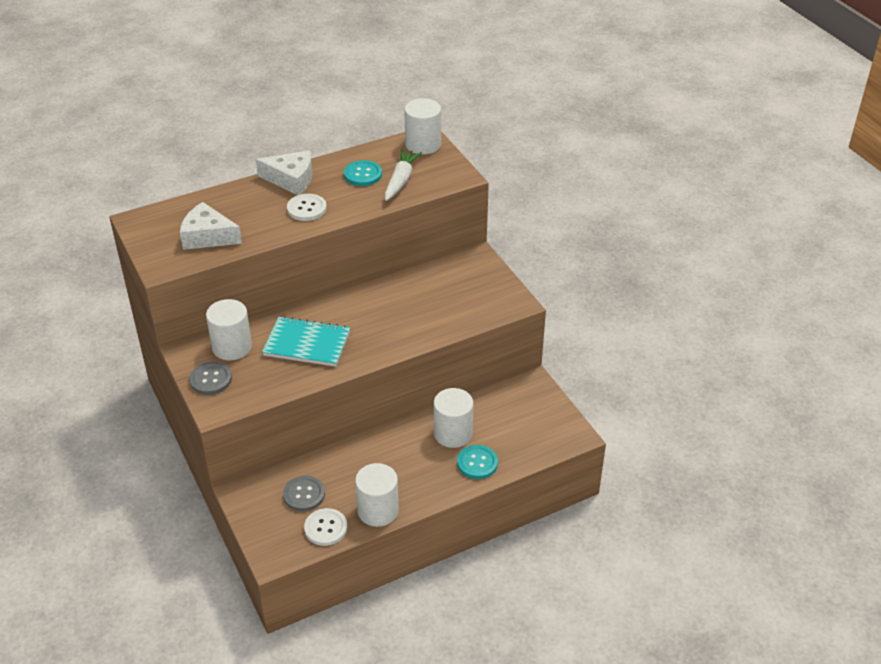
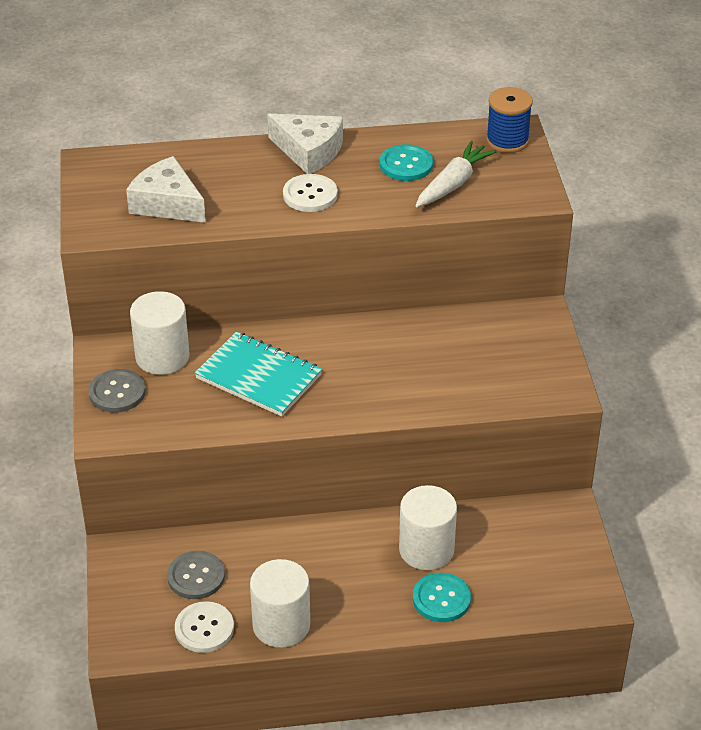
camera: 20 degrees right, 0 degrees up
(423, 144) = (507, 140): white cylinder -> blue spool

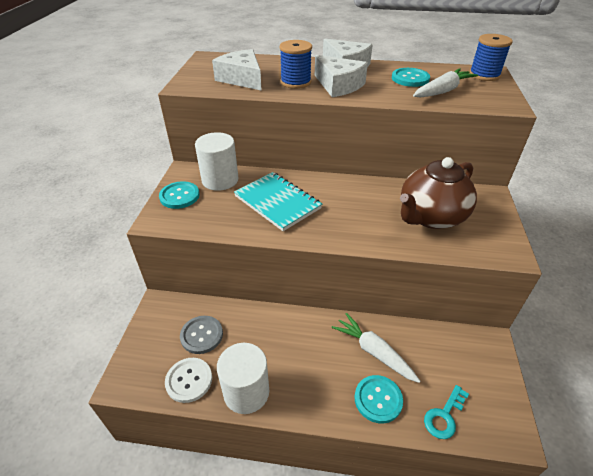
camera: 15 degrees right, 0 degrees up
(117, 392) = (179, 196): grey button -> turquoise button
(247, 198) = (295, 82): none -> blue spool
(310, 195) = (338, 85): white button -> white cheese
(426, 549) = (374, 352): white cylinder -> white carrot
(466, 361) = (430, 217): none -> brown teapot
(520, 599) = (444, 416): none -> turquoise key

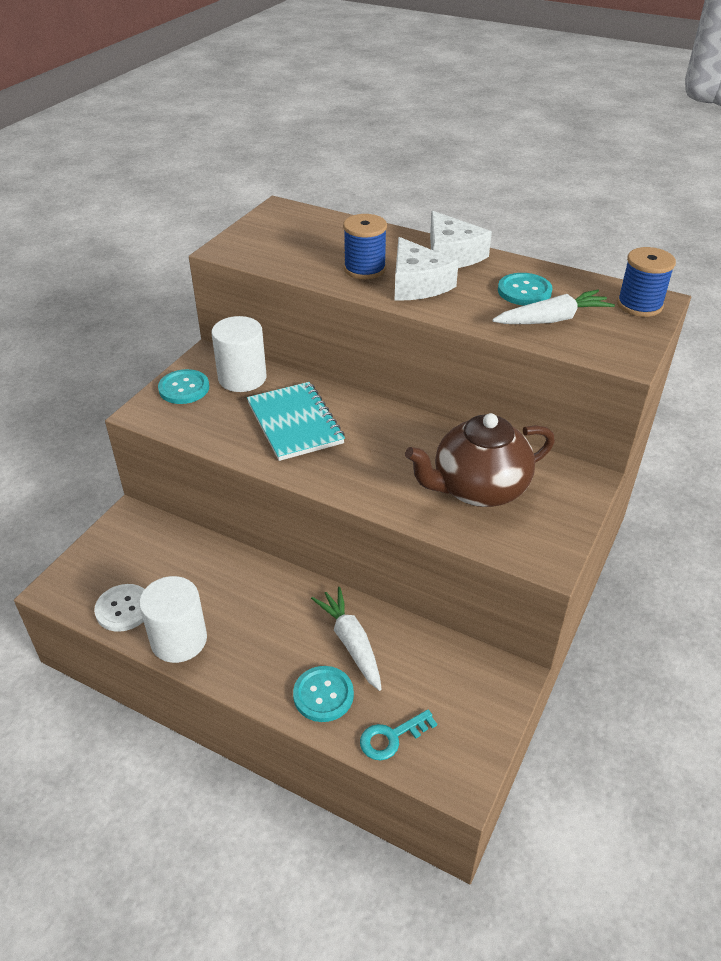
camera: 20 degrees right, 0 degrees up
(201, 335) = (160, 565): grey button -> none
(242, 79) = (300, 251): white cheese -> none

